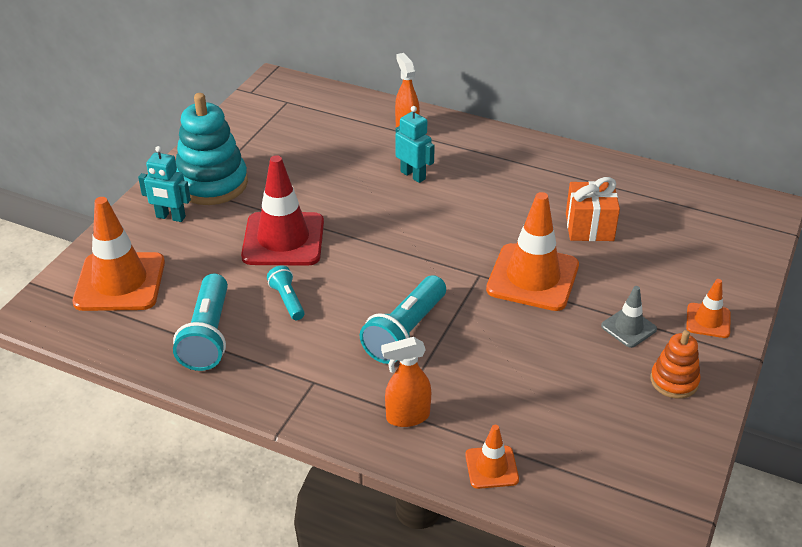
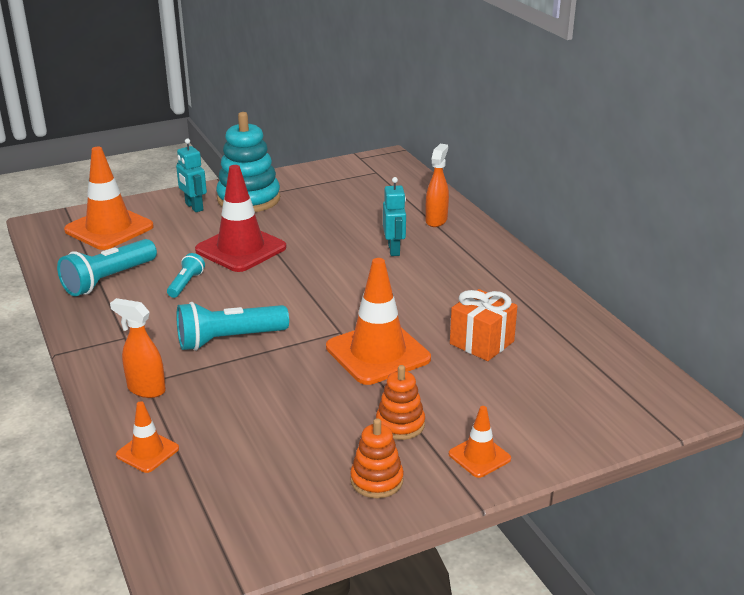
camera: 40 degrees right, 10 degrees down
(628, 328) = (400, 424): grey traffic cone -> orange stacking toy

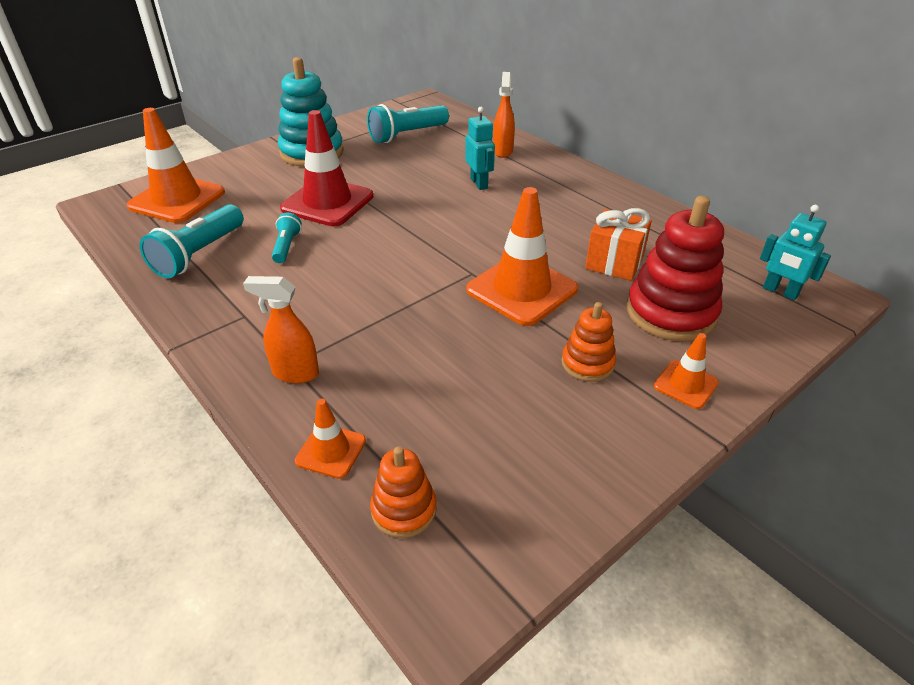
camera: 15 degrees left, 10 degrees up
(194, 207) = (259, 167): turquoise robot -> turquoise robot (780, 292)
(229, 340) = (361, 300): turquoise flashlight -> turquoise flashlight (407, 135)
(376, 480) = (600, 434): orange stacking toy -> orange stacking toy (404, 510)
(507, 395) = (671, 313): none -> red stacking toy

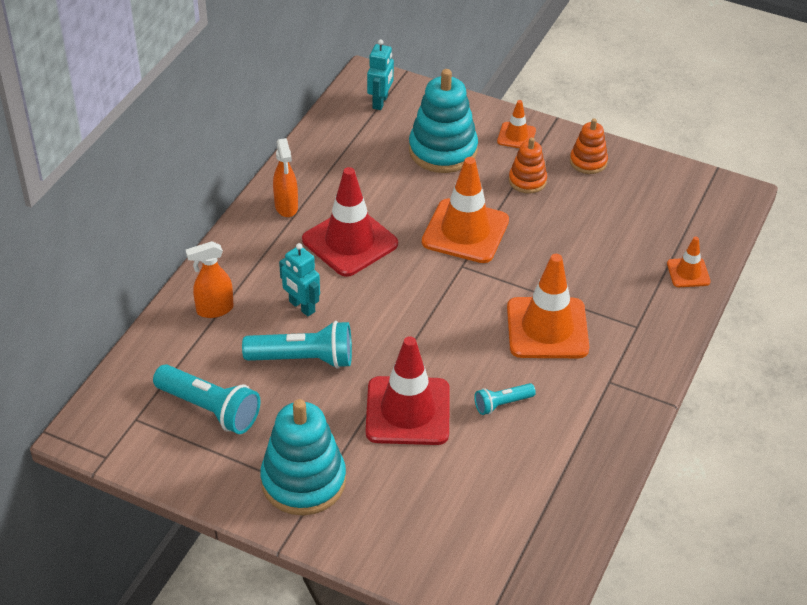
camera: 115 degrees left, 5 degrees up
(177, 199) = (478, 548): orange traffic cone -> orange traffic cone (547, 328)
(199, 254) = (555, 463): turquoise flashlight -> turquoise flashlight (303, 359)
(295, 373) = (642, 320): orange spray bottle -> orange spray bottle (286, 207)
(404, 510) = (700, 227): orange stacking toy -> orange stacking toy (588, 162)
(479, 183) = (301, 307): turquoise robot -> turquoise robot turned 90 degrees counterclockwise
(545, 221) = (350, 242): none -> red traffic cone
(614, 263) = (394, 188): orange gift -> none
(671, 313) = (443, 150): red stacking toy -> turquoise stacking toy

